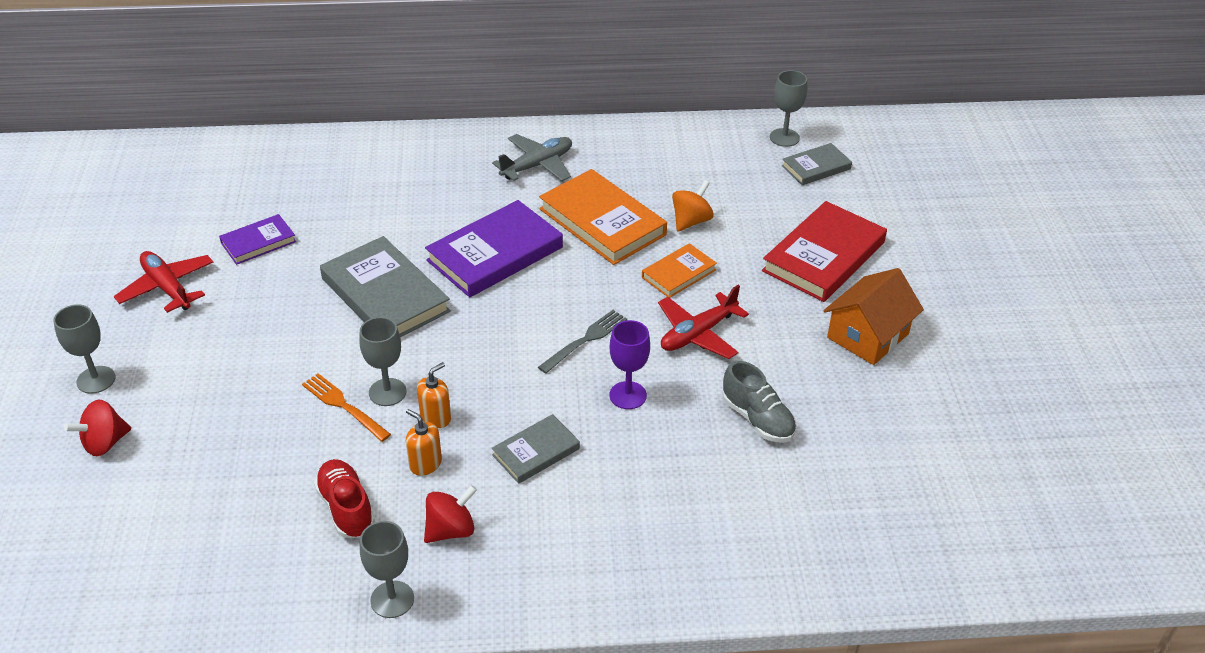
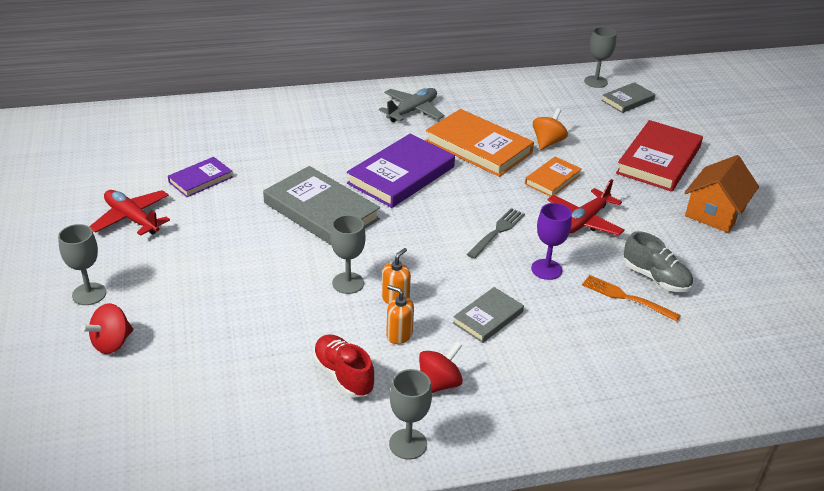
camera: 10 degrees left, 5 degrees down
(344, 406) = (314, 296): orange fork -> orange fork (626, 298)

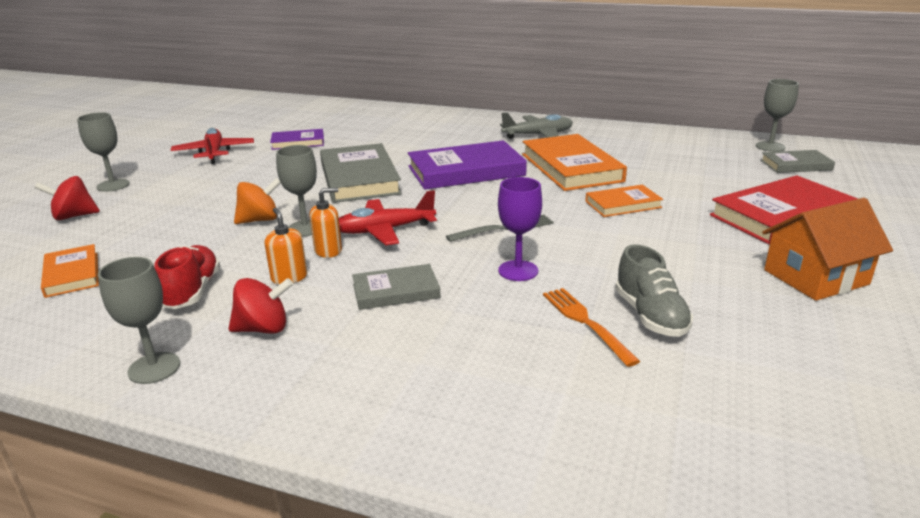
camera: 35 degrees right, 10 degrees down
(217, 400) = (72, 274): none -> orange book
(547, 142) = (654, 178): orange spinning top -> orange spinning top (260, 220)
(584, 221) = (619, 243): red plane -> red plane (385, 230)

